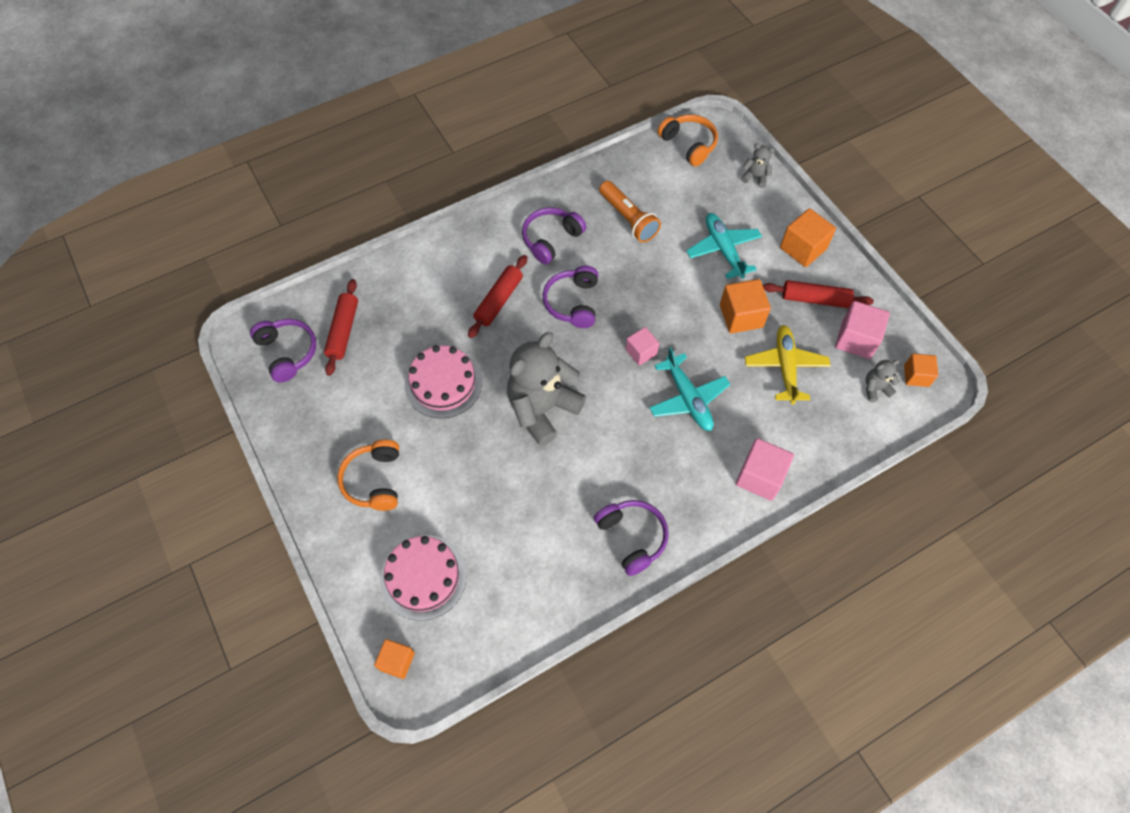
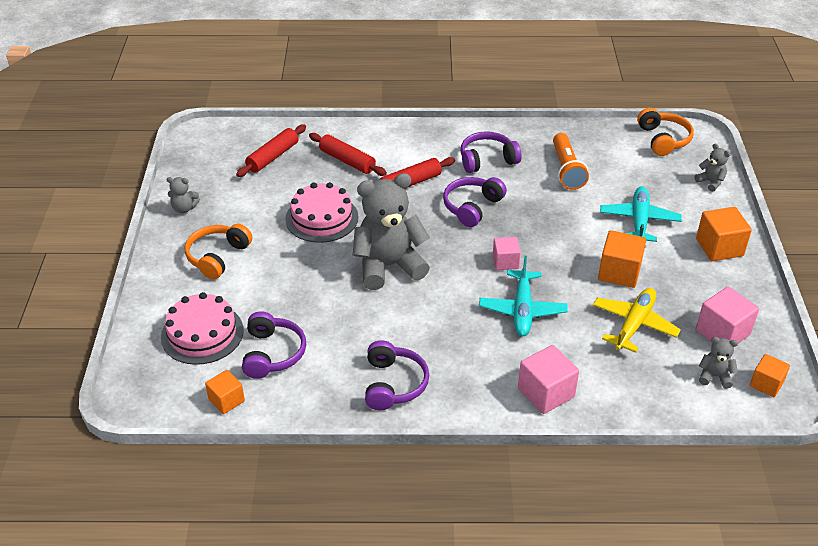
camera: 30 degrees right, 20 degrees down
(288, 352) = (221, 154): purple headphones -> purple headphones (273, 353)
(298, 438) = (184, 208): none -> grey teddy bear
(397, 661) = (136, 378): orange cube -> orange cube (226, 400)
(815, 299) = (703, 288): red rolling pin -> red rolling pin (347, 161)

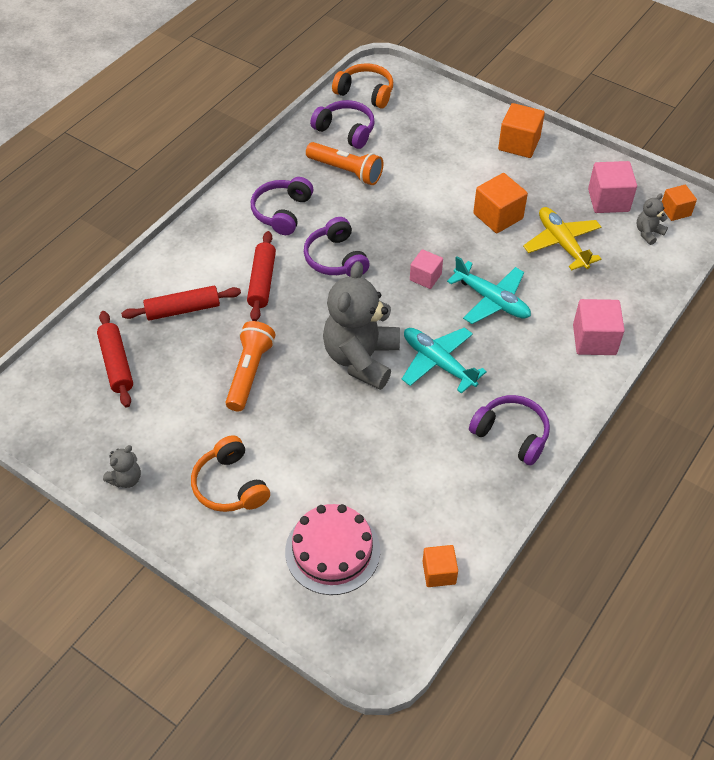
camera: 55 degrees left, 10 degrees up
(273, 353) = (405, 505): purple headphones -> purple headphones (346, 131)
(322, 218) = (249, 373): pink cake -> orange flashlight
(639, 220) = (449, 168): turquoise plane -> turquoise plane (438, 363)
(710, 182) = (442, 100): grey teddy bear -> none

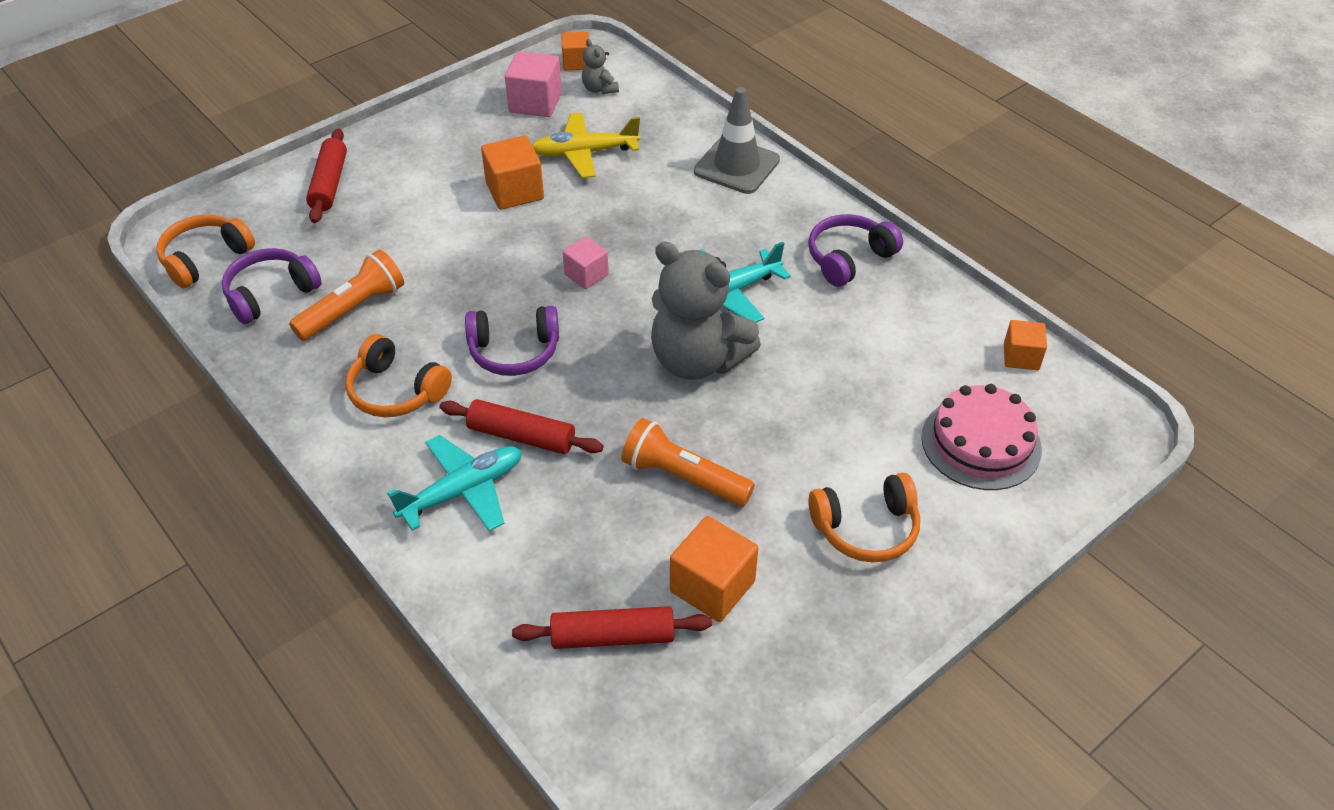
camera: 75 degrees left, 5 degrees down
(126, 479) = (831, 649): grey teddy bear -> none
(183, 309) = (536, 537): red rolling pin -> red rolling pin (329, 184)
(282, 212) = (396, 391): purple headphones -> orange headphones
(492, 300) = (648, 228): turquoise plane -> turquoise plane (463, 491)
(519, 144) = (401, 145): orange cube -> orange cube (712, 586)
(594, 340) = (736, 166): pink cube -> grey traffic cone

